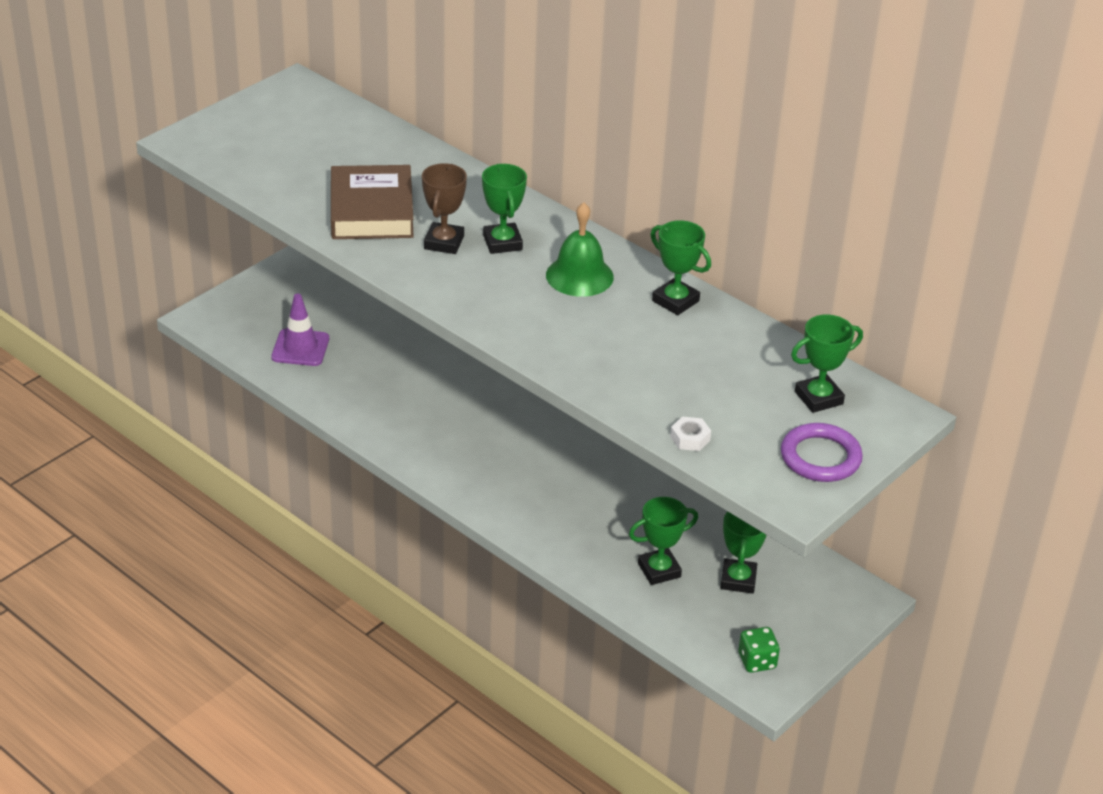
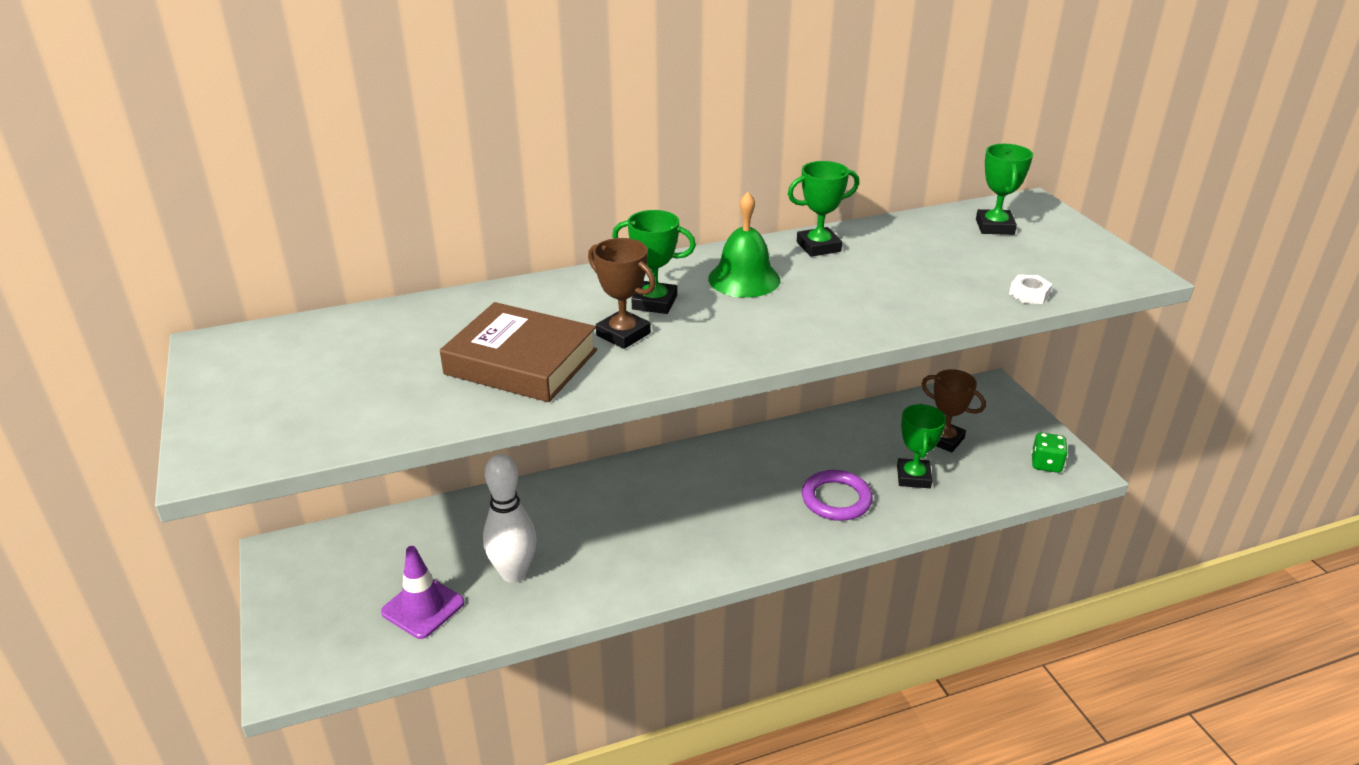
camera: 60 degrees left, 5 degrees down
(363, 377) = (514, 573): none -> white bowling pin
(738, 580) = (944, 440): green trophy -> brown trophy
(820, 457) = (1077, 247): purple ring -> purple ring (836, 499)

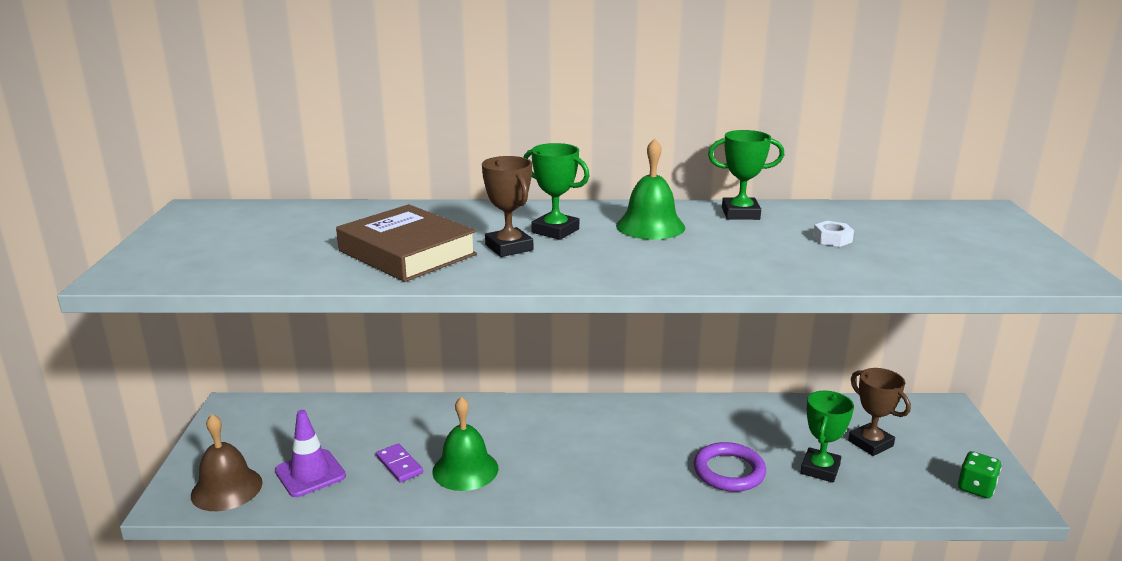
camera: 20 degrees right, 10 degrees down
(339, 649) = (226, 488): none -> brown bell
(514, 573) = (399, 465): white bowling pin -> purple domino
(585, 561) = (465, 469): none -> green bell
(994, 227) = (935, 221): green trophy -> none
(1029, 294) = (935, 275): white nut -> white nut (832, 239)

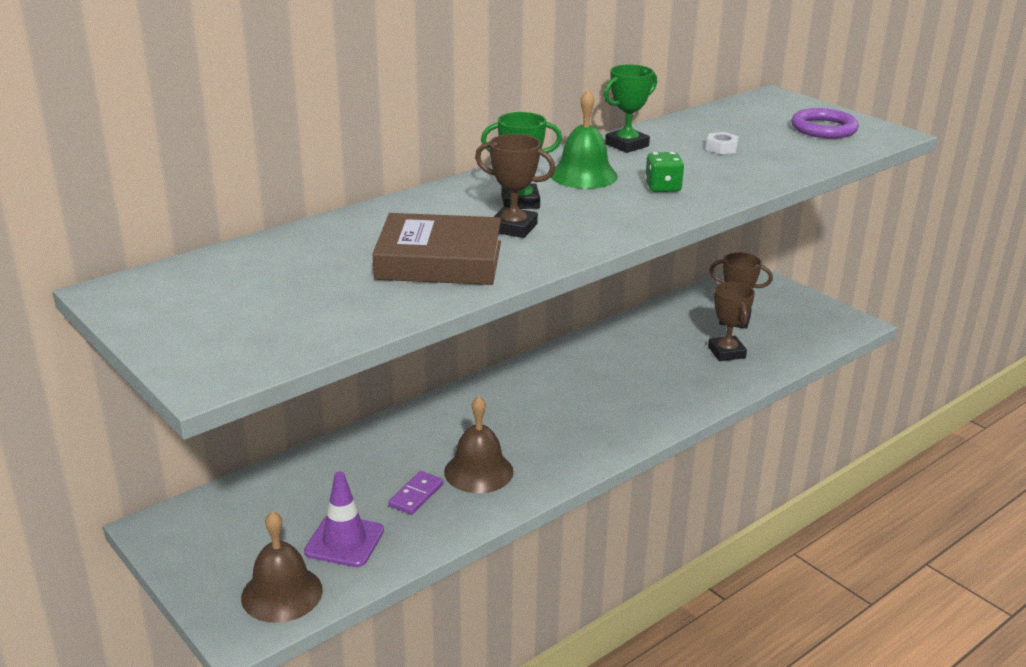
camera: 40 degrees left, 5 degrees up
(399, 465) = (416, 495): purple domino -> purple domino turned 75 degrees counterclockwise
(465, 469) = (478, 471): green bell -> brown bell
(729, 471) = (672, 381): purple ring -> purple ring (823, 128)
(820, 469) = (726, 352): green trophy -> brown trophy
(976, 488) = (826, 324): green dice -> green dice (663, 188)

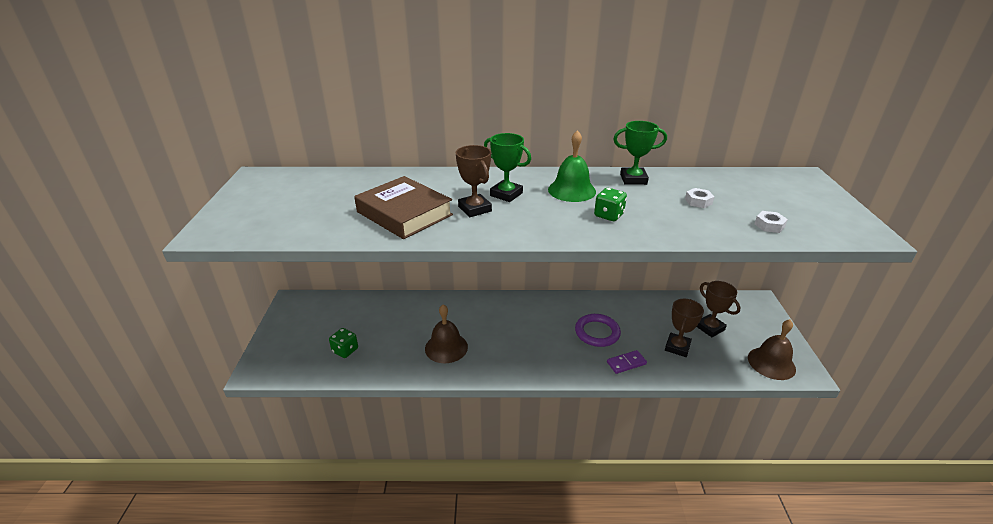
camera: 40 degrees right, 5 degrees up
(282, 593) = (291, 361): brown bell -> brown bell (771, 363)
(344, 541) = (345, 350): purple traffic cone -> green dice
(416, 495) = (403, 344): purple domino -> purple domino (626, 363)
(811, 151) = (769, 225): none -> white nut
(823, 128) = (809, 212): purple ring -> purple ring (597, 332)

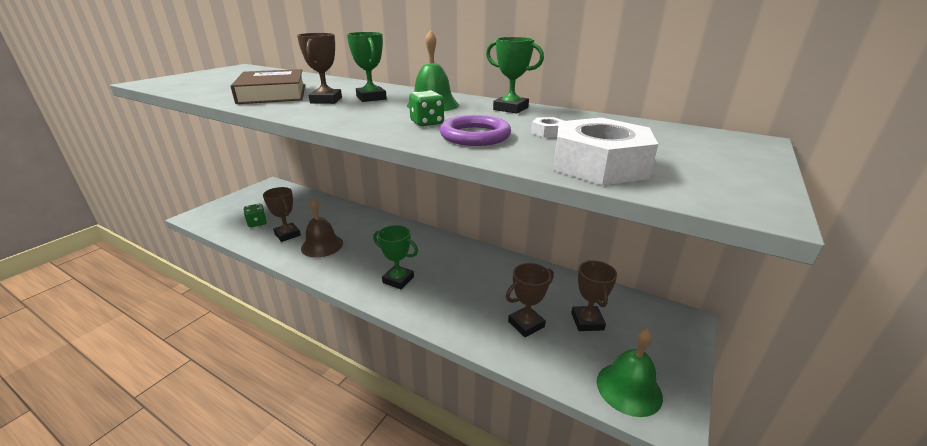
camera: 30 degrees right, 5 degrees down
(396, 350) = (287, 235): none -> brown trophy
(552, 352) = (398, 280): none -> green trophy
(597, 332) = (458, 280): purple ring -> purple ring (475, 136)
(626, 363) = (454, 316): purple domino -> none
(769, 225) = (599, 164): white nut -> white nut, size x2.44
(771, 363) = (629, 388): brown bell -> green bell

